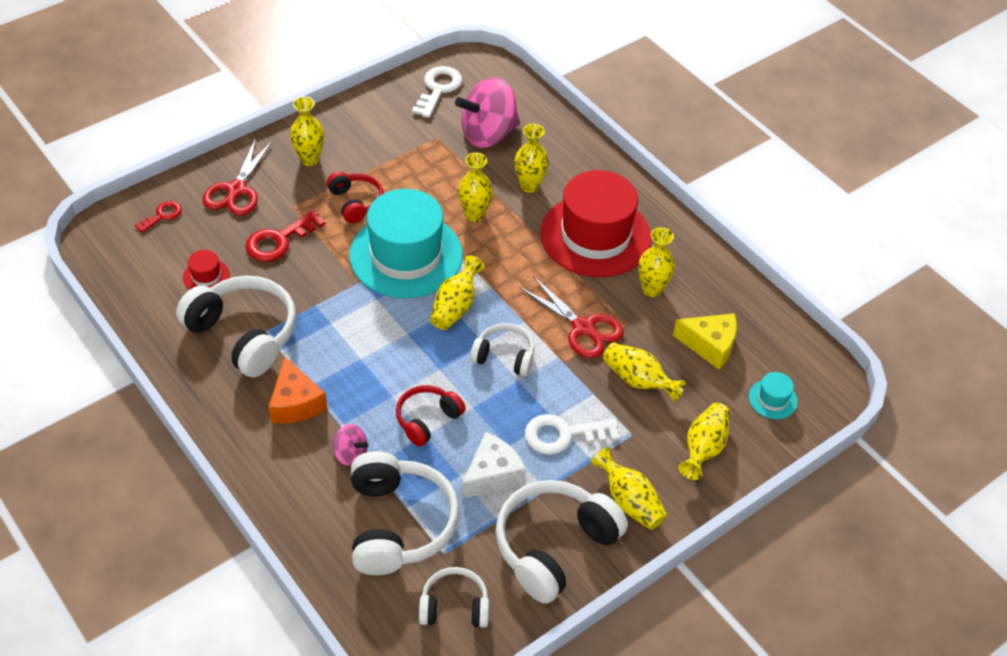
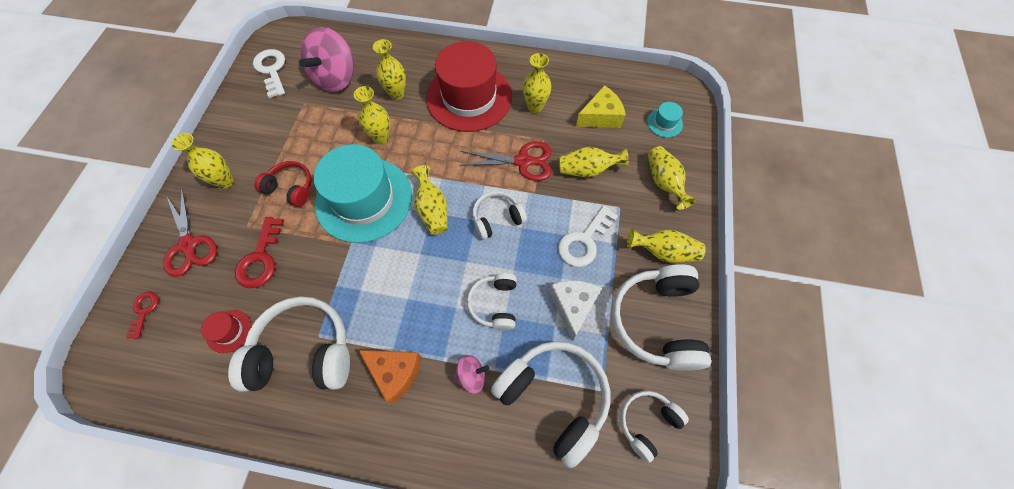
camera: 40 degrees left, 15 degrees up
(427, 419) = (495, 304): red headphones -> white headphones

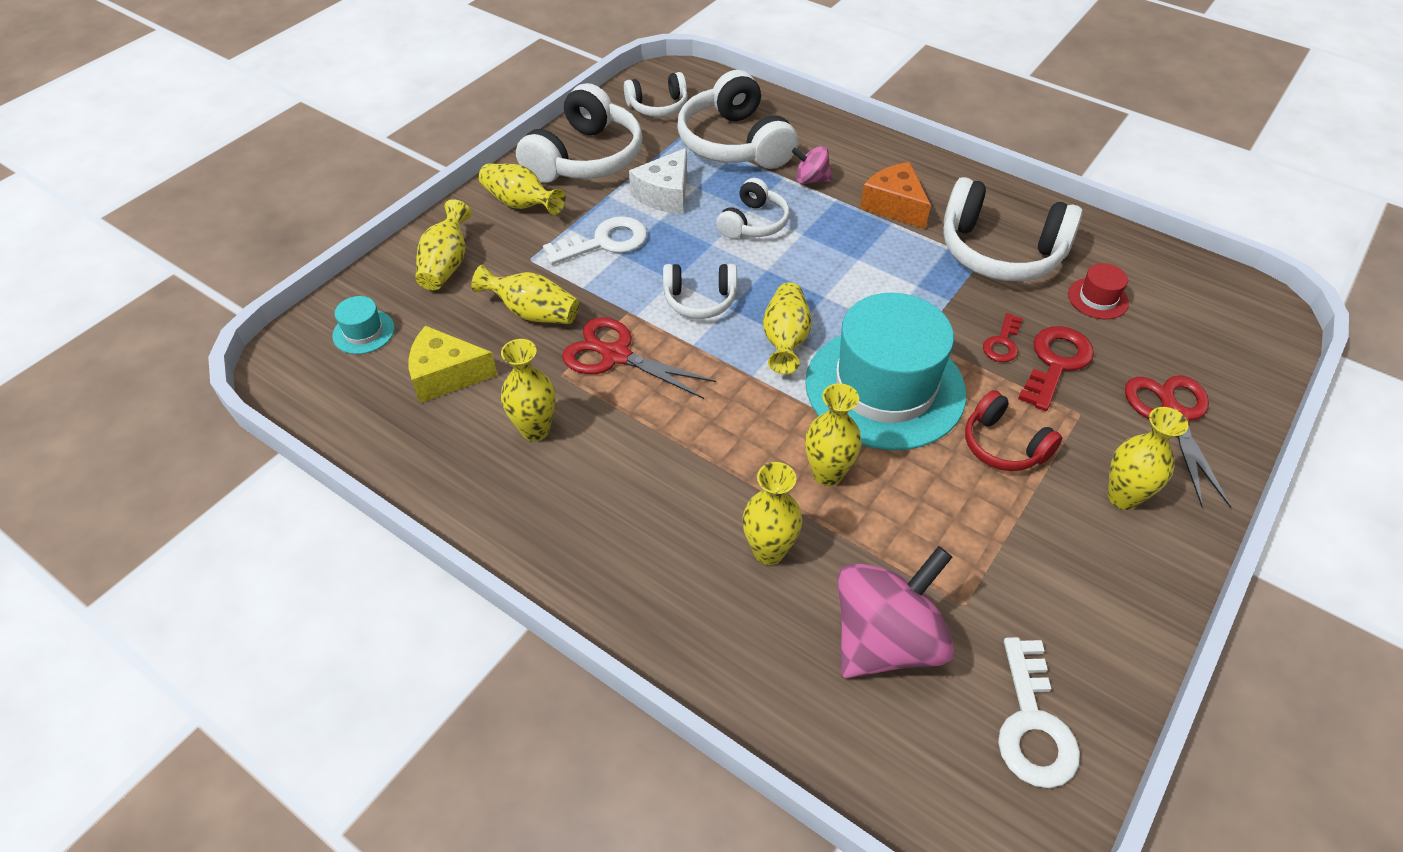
camera: 155 degrees left, 15 degrees down
(144, 311) = (1224, 355): red key -> red key (1002, 343)
(469, 97) = (637, 491): red hat -> none

